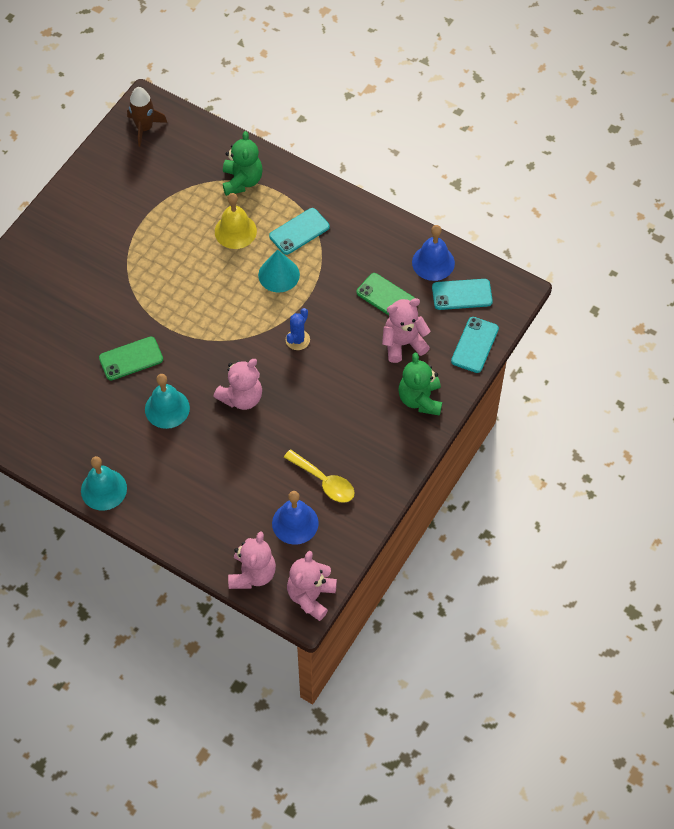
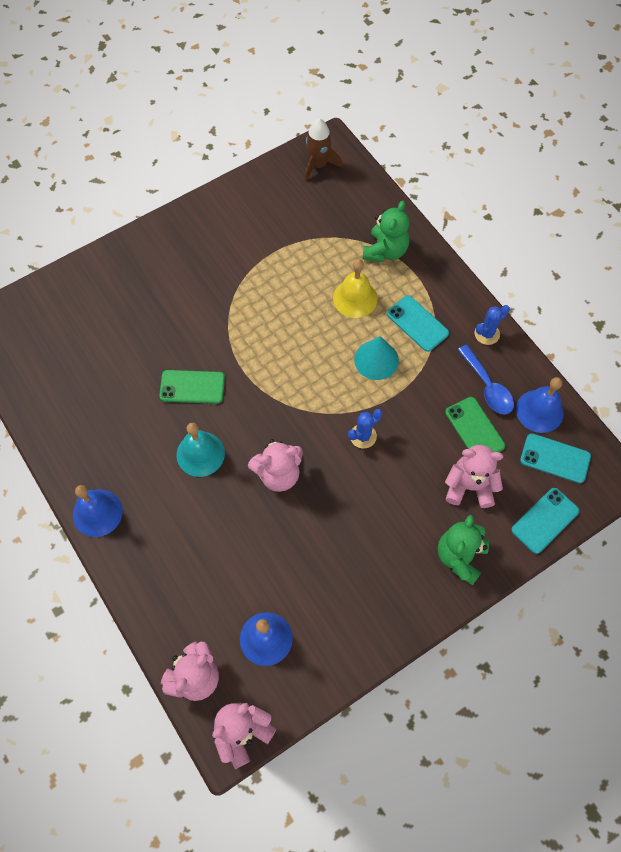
camera: 25 degrees right, 5 degrees up
(103, 489) = (97, 513): turquoise bell -> blue bell
(299, 231) = (417, 323): turquoise phone -> turquoise phone turned 60 degrees clockwise
(324, 481) = (317, 605): yellow spoon -> none
(362, 217) = (487, 334): none -> blue cactus
(382, 260) = (487, 386): none -> blue spoon

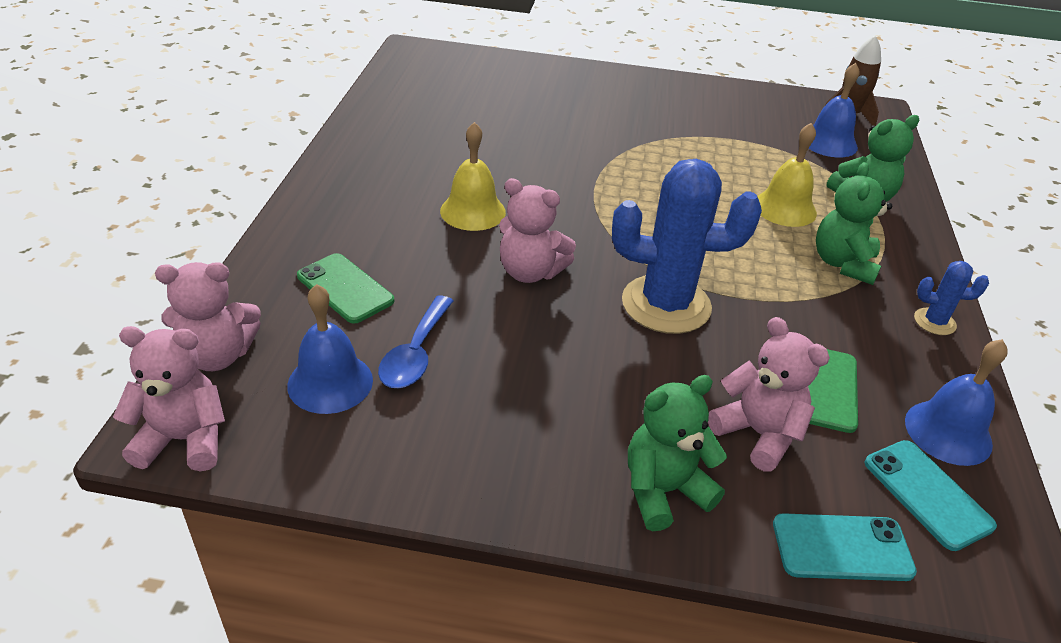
camera: 40 degrees right, 25 degrees down
(97, 513) = (324, 188): blue bell -> blue bell (829, 142)
(192, 387) = (529, 169): green phone -> green phone (345, 288)
(200, 454) = (473, 211): turquoise bell -> yellow bell
(363, 436) = (666, 304): blue cactus -> blue cactus, size x2.19
(376, 360) = (756, 261): turquoise cone -> none
(417, 323) = (843, 264): turquoise phone -> green teddy bear
(487, 386) = (886, 364): blue spoon -> blue spoon (415, 353)

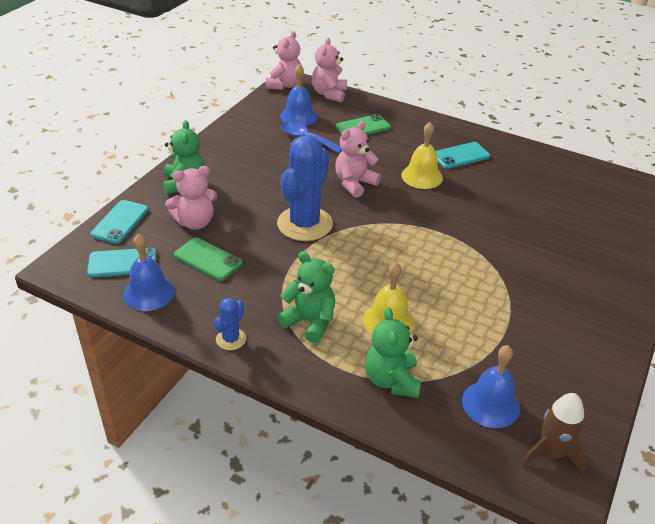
camera: 110 degrees right, 0 degrees up
(397, 182) = (460, 156): none -> turquoise phone

